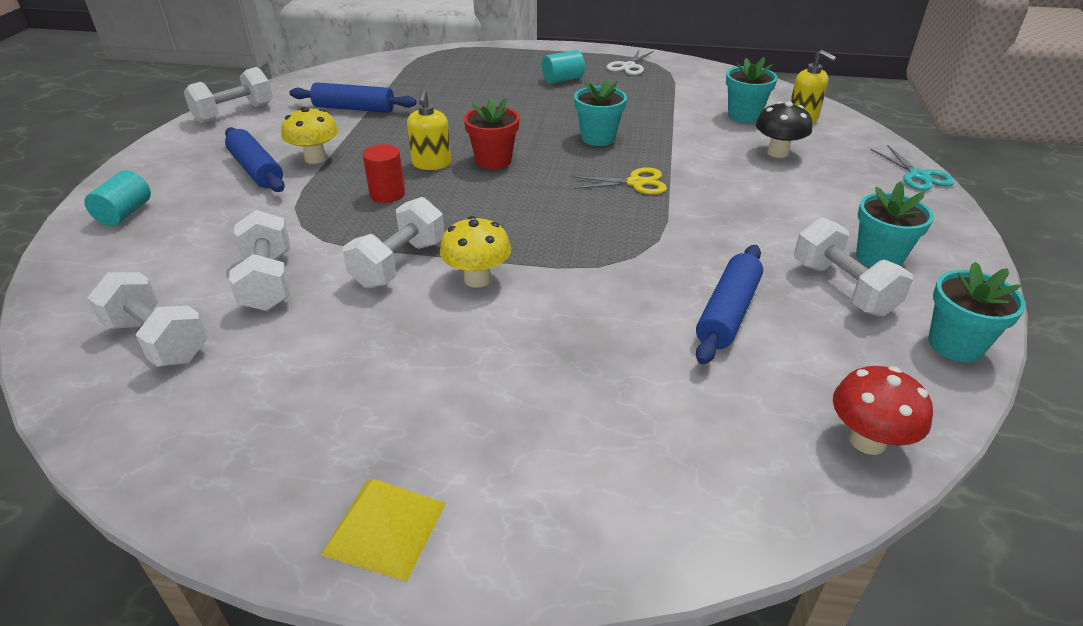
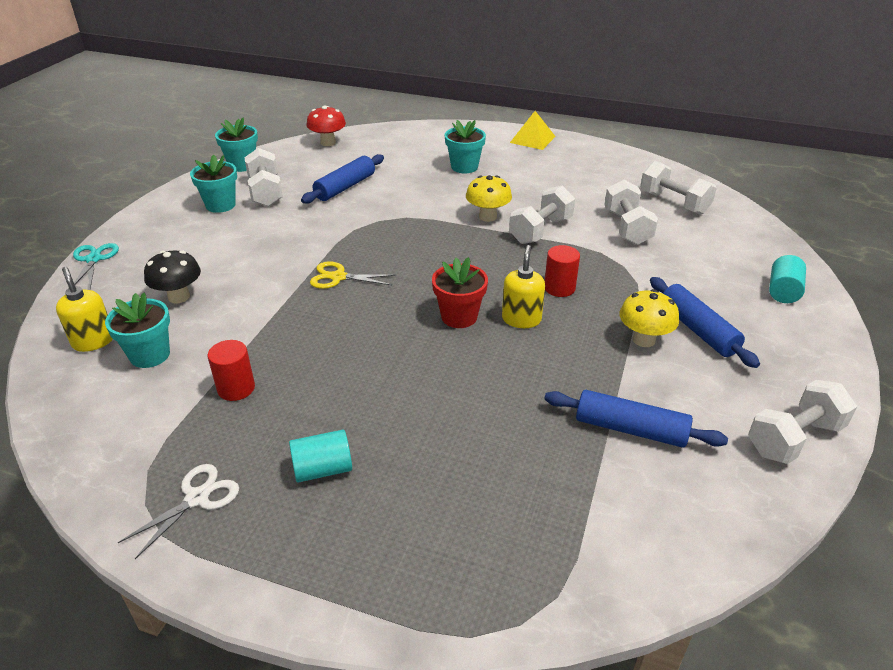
camera: 170 degrees left, 0 degrees up
(598, 138) = (340, 336): turquoise flower pot -> turquoise flower pot (464, 167)
(654, 105) = (236, 388): none -> red cylinder

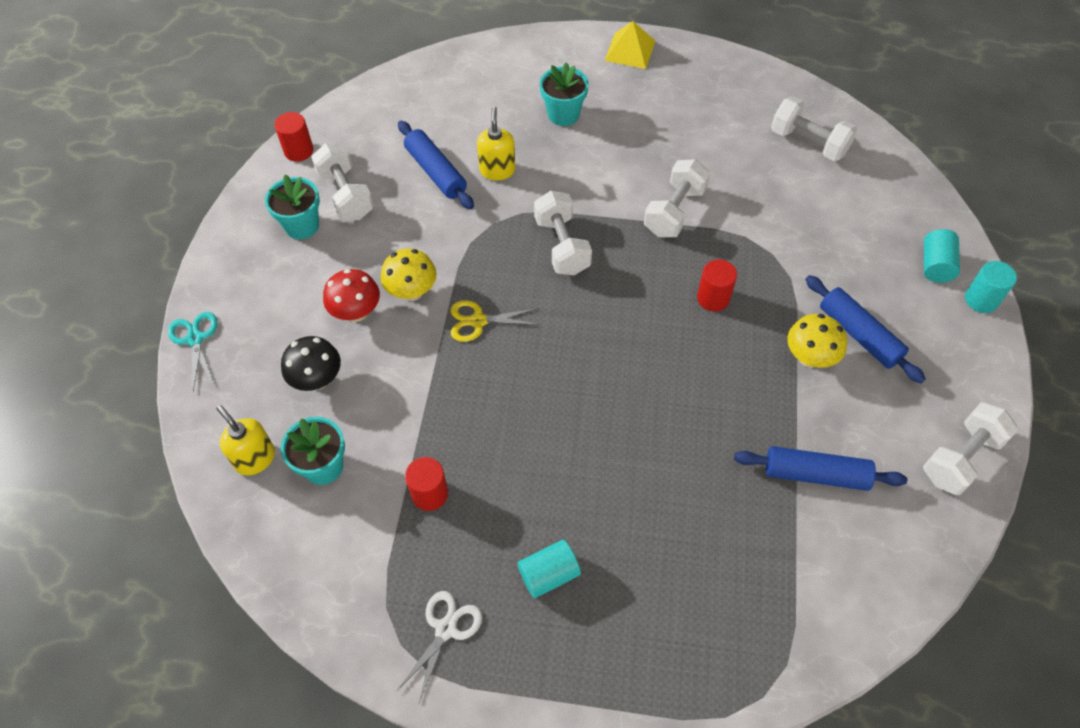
camera: 10 degrees left, 20 degrees up
(242, 165) = (298, 151): turquoise flower pot -> red cylinder
(328, 143) = (387, 92): red mushroom -> red mushroom (356, 312)
(345, 187) = (436, 172): blue rolling pin -> blue rolling pin turned 60 degrees counterclockwise
(459, 317) = (621, 357): red flower pot -> none
(487, 217) = (612, 198): yellow mushroom -> yellow mushroom (412, 292)
(521, 319) = (684, 350): yellow soap dispenser -> yellow soap dispenser (497, 170)
(627, 228) = (765, 192): white dumbbell -> white dumbbell (562, 246)
(828, 320) = (981, 300): none -> turquoise cylinder

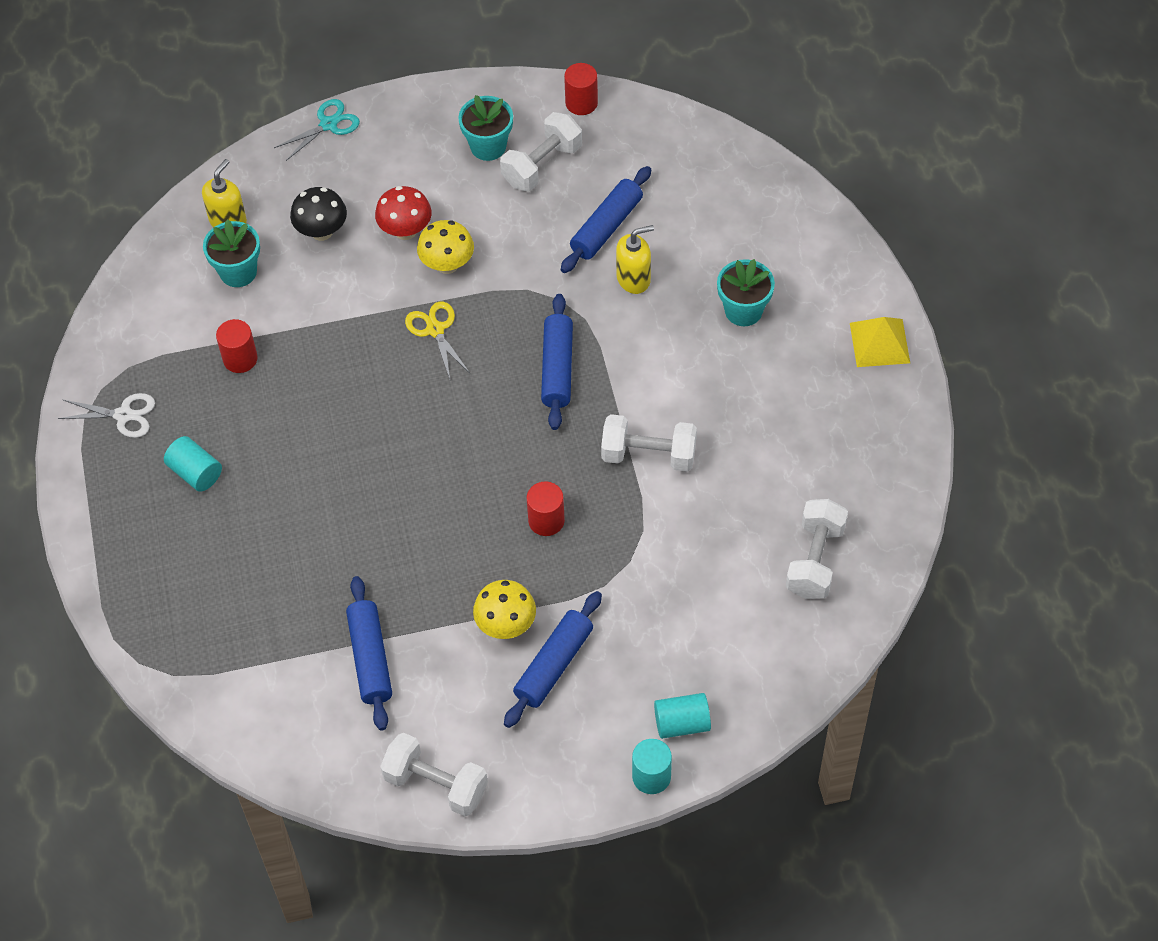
camera: 70 degrees right, 0 degrees up
(562, 246) = (557, 368): white dumbbell -> blue rolling pin

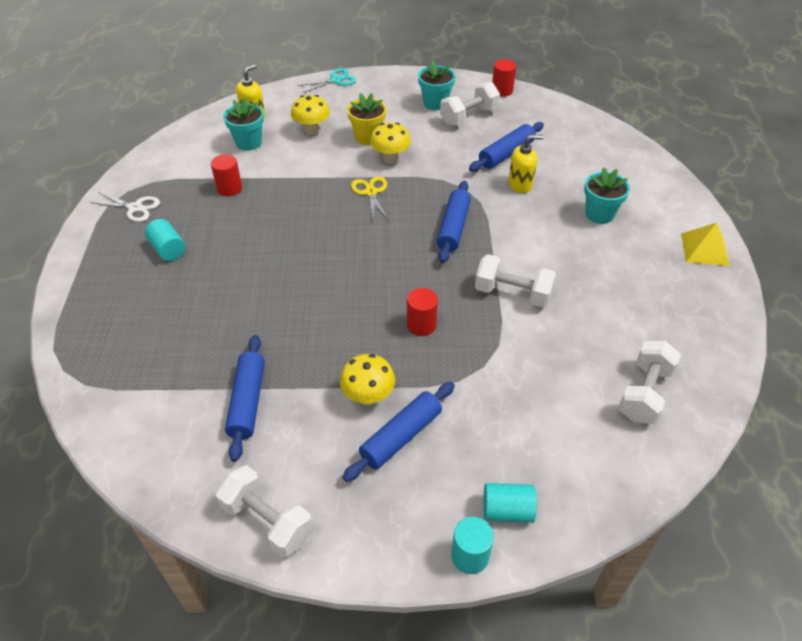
camera: 10 degrees right, 10 degrees down
(322, 231) = (312, 130): black mushroom -> yellow mushroom
(405, 231) = (367, 137): red mushroom -> yellow flower pot

